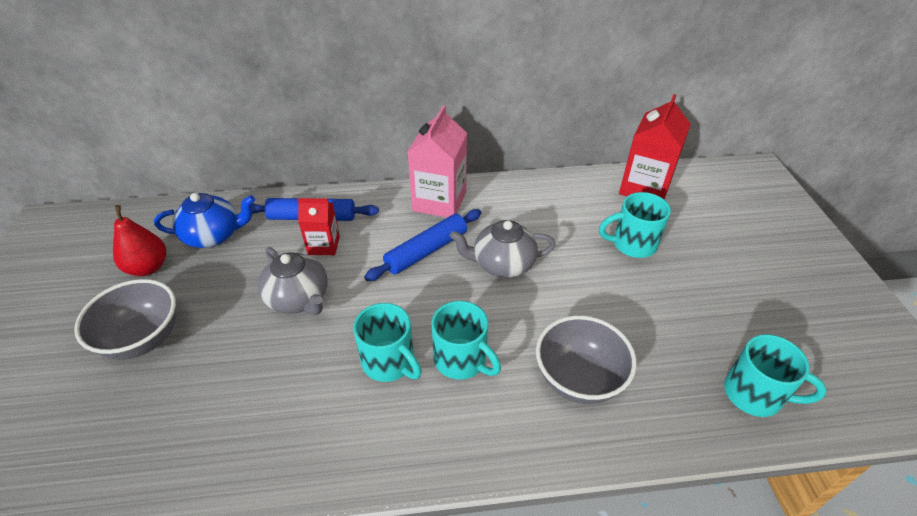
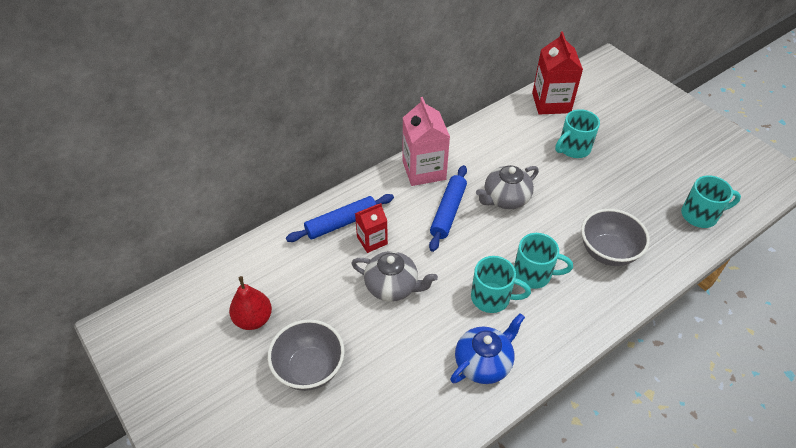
camera: 30 degrees left, 5 degrees up
(214, 235) = (279, 271): blue teapot -> blue teapot (483, 362)

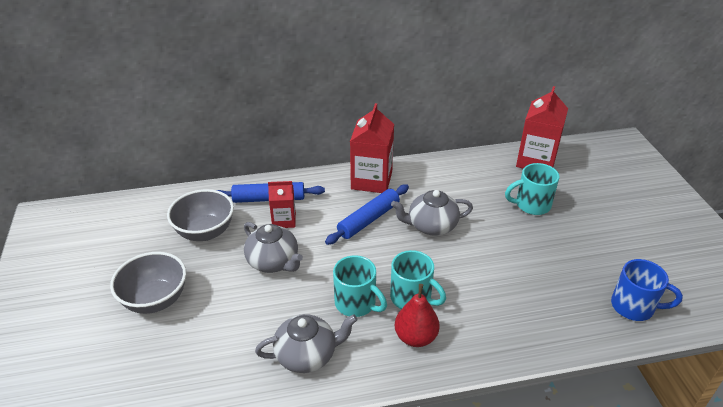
camera: 25 degrees right, 10 degrees down
(253, 319) = (143, 246): red pear -> red pear (415, 337)
(424, 170) = (371, 180): pink carton -> red carton
(483, 362) = (307, 355): blue teapot -> grey teapot
(607, 252) = (503, 305): grey bowl -> grey bowl (205, 232)
(700, 215) = (634, 307): turquoise mug -> blue mug

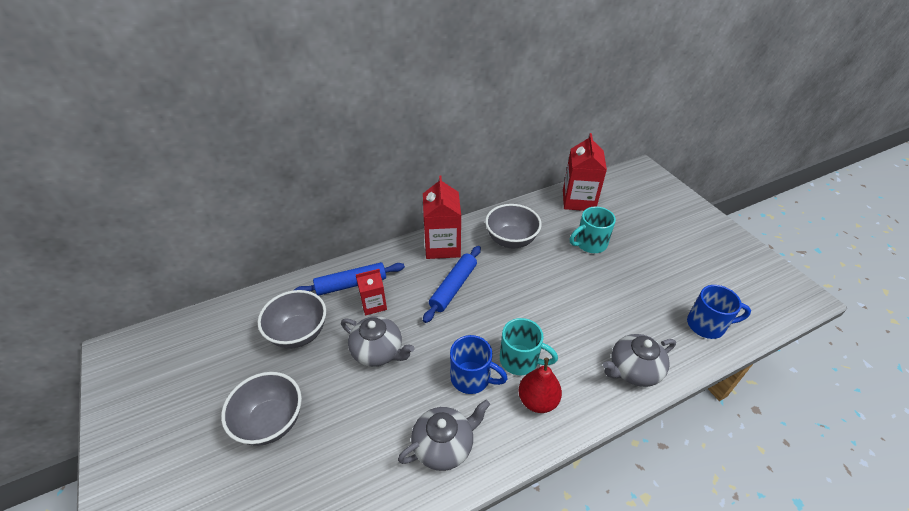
camera: 15 degrees left, 5 degrees up
(356, 303) = (472, 378): turquoise mug -> blue mug
(431, 226) = (512, 282): grey teapot -> grey teapot (633, 370)
(446, 187) = (511, 240): none -> grey bowl

